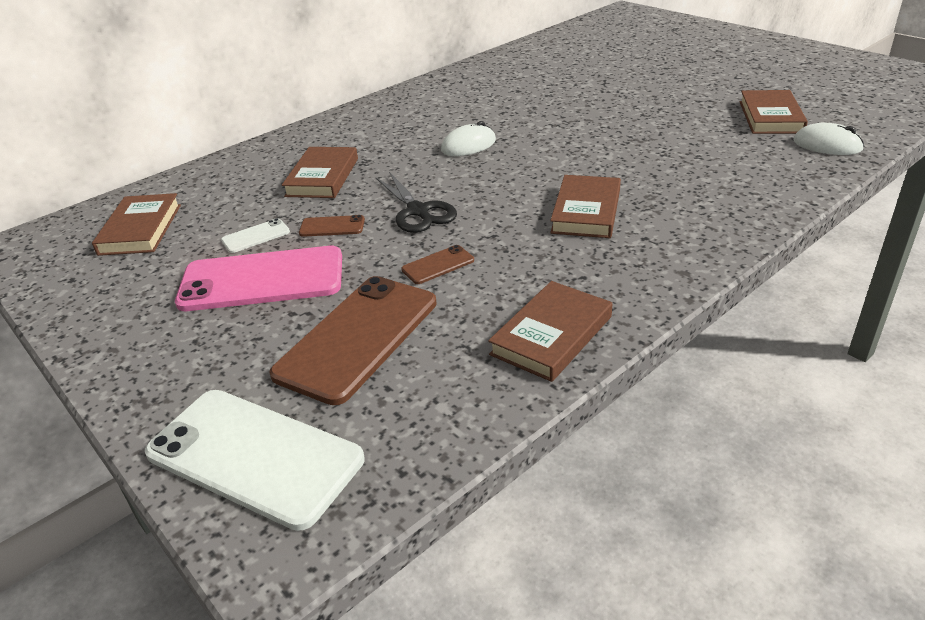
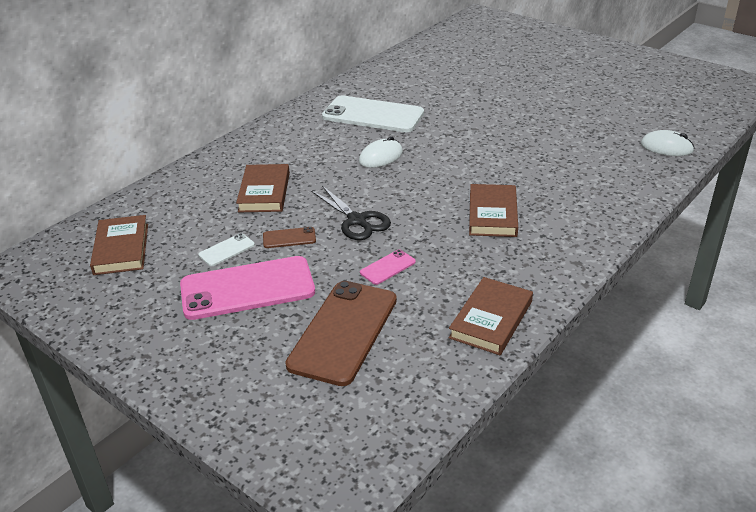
camera: 10 degrees left, 0 degrees up
(254, 456) = (296, 429): white phone -> white phone (373, 115)
(438, 265) = (387, 267): brown phone -> pink phone
(770, 117) = (620, 122): brown book -> none

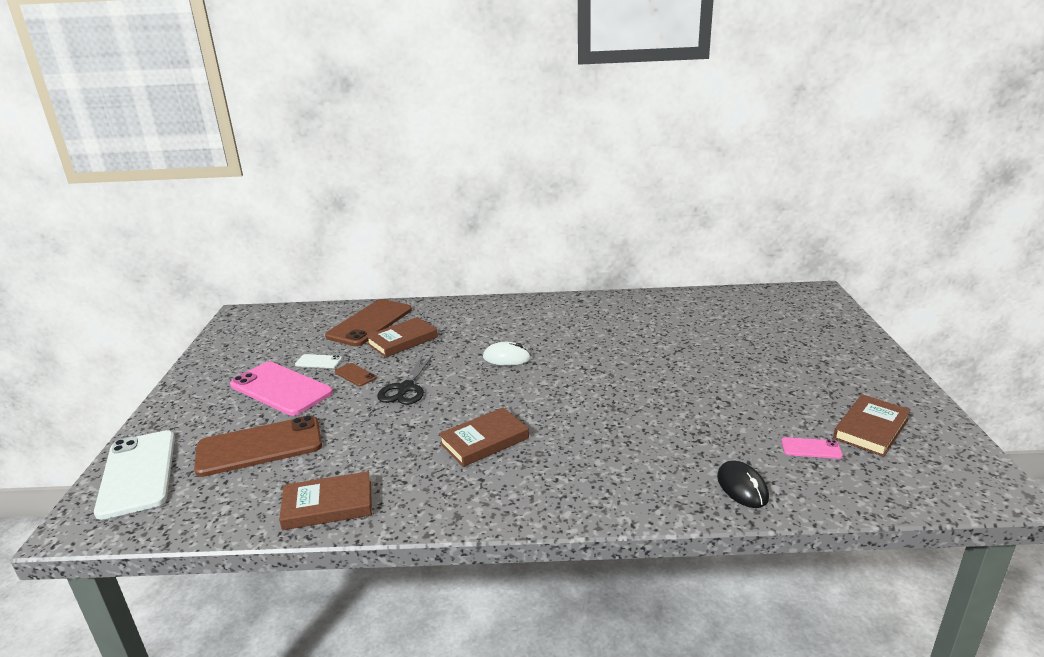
camera: 50 degrees right, 10 degrees down
(121, 249) = (287, 331): brown book -> brown book (870, 429)
(195, 196) = (370, 323): none -> brown phone
(373, 115) = (564, 327): white phone -> white phone (137, 473)
(387, 267) = (357, 428): pink phone -> pink phone (811, 448)
(666, 147) = (742, 487): white mouse -> black mouse

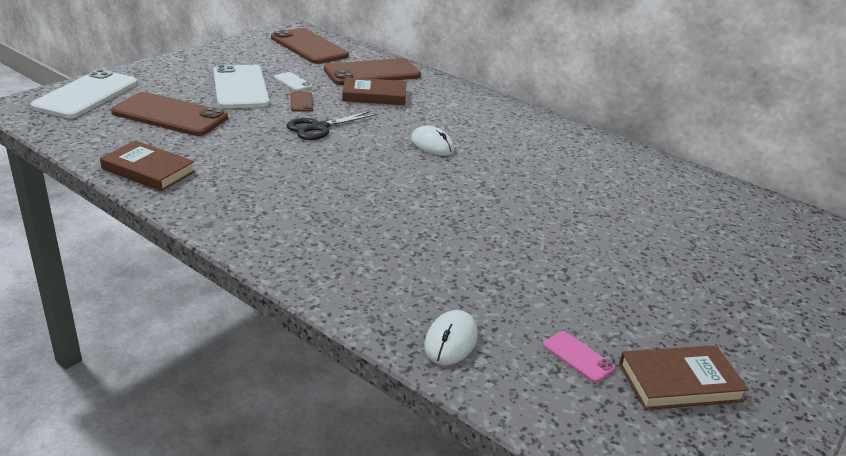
camera: 35 degrees right, 5 degrees up
(280, 325) = (309, 47): none -> brown phone
(281, 389) = (240, 87): pink phone -> white phone
(484, 441) = (311, 190): brown book -> none
(742, 487) = (451, 341): black mouse -> white mouse

